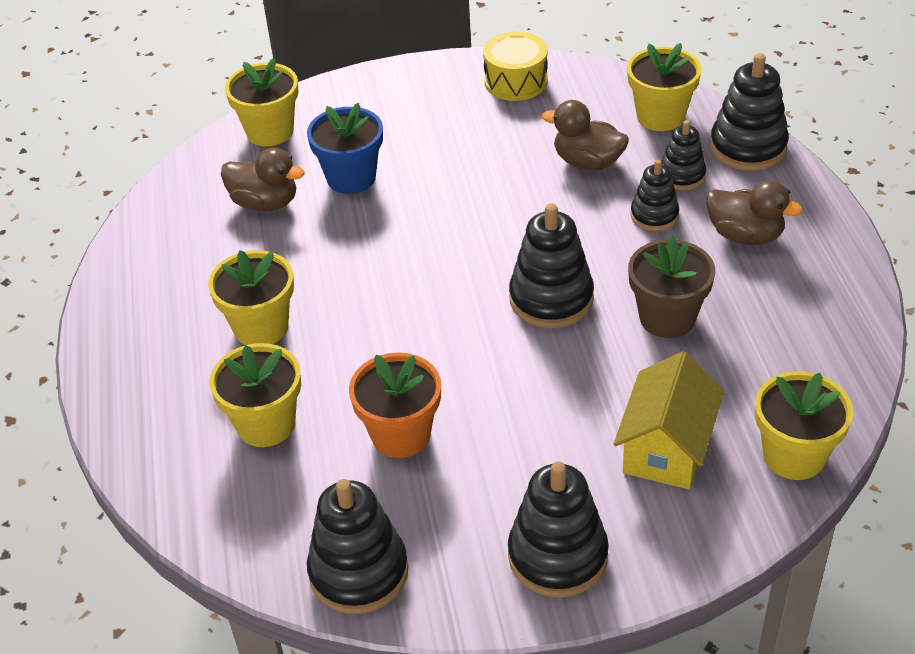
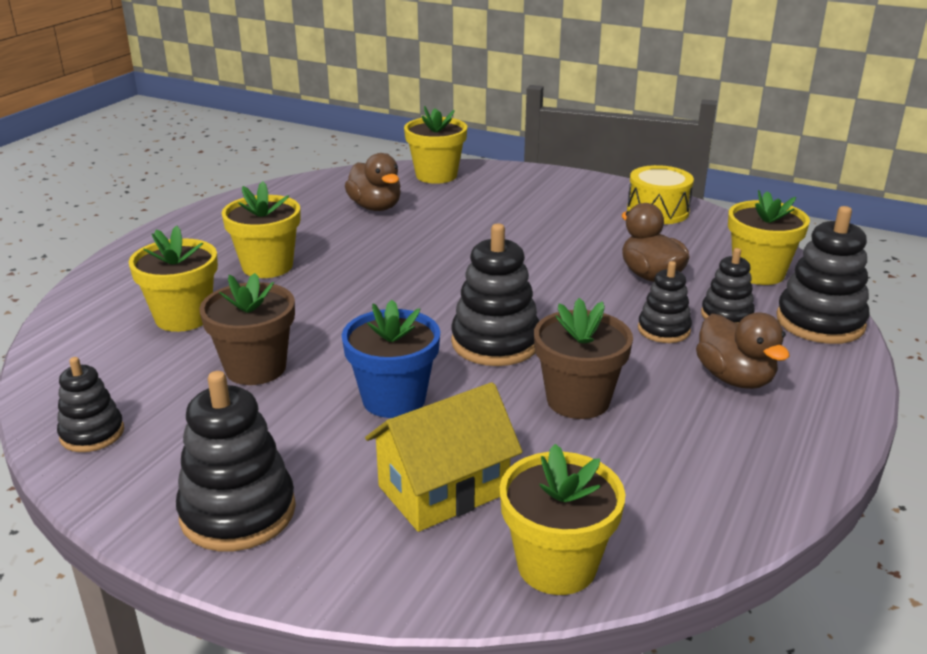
camera: 35 degrees right, 15 degrees down
(351, 178) = (453, 216): blue flower pot -> blue flower pot (394, 399)
(359, 572) = (92, 433): black stacking toy -> black stacking toy, size x0.60
(401, 434) = (255, 368): orange flower pot -> brown flower pot

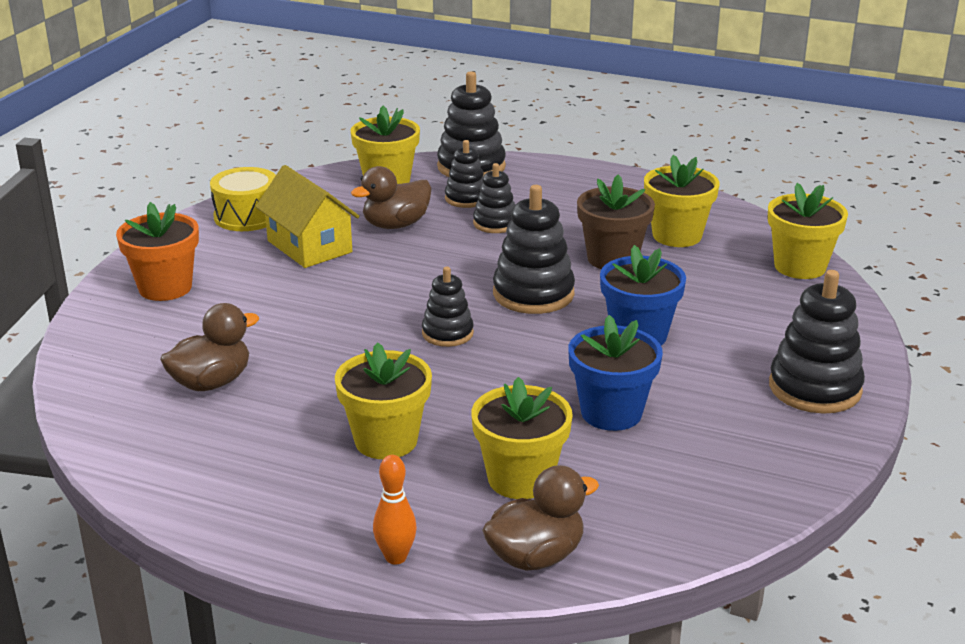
camera: 95 degrees left, 0 degrees up
(92, 433) = (752, 487): black stacking toy -> black stacking toy (447, 333)
(125, 268) = (396, 557): none -> orange bowling pin
(255, 368) = (611, 413): brown flower pot -> blue flower pot
(436, 175) = (109, 346): yellow flower pot -> yellow flower pot (677, 235)
(443, 489) = (746, 307): yellow house -> yellow house (309, 246)
(523, 187) = (165, 287): none -> orange flower pot
(735, 378) = (563, 202): brown duck -> brown duck (536, 556)

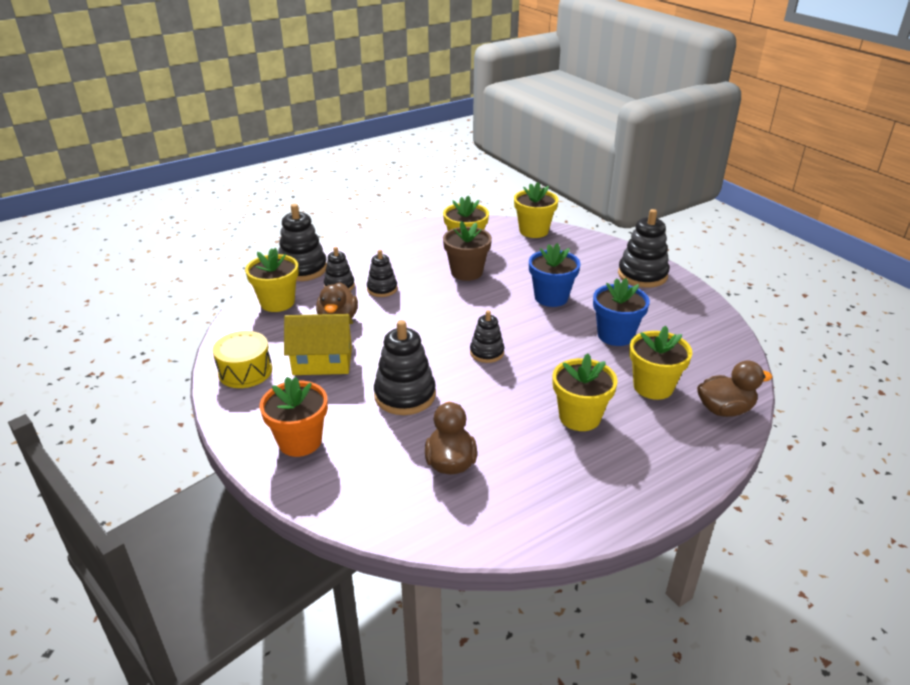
camera: 55 degrees left, 5 degrees up
(396, 557) = (696, 456): orange bowling pin -> none
(533, 294) = (475, 309): black stacking toy -> black stacking toy (405, 395)
(536, 556) = (724, 409): brown duck -> brown duck turned 75 degrees clockwise

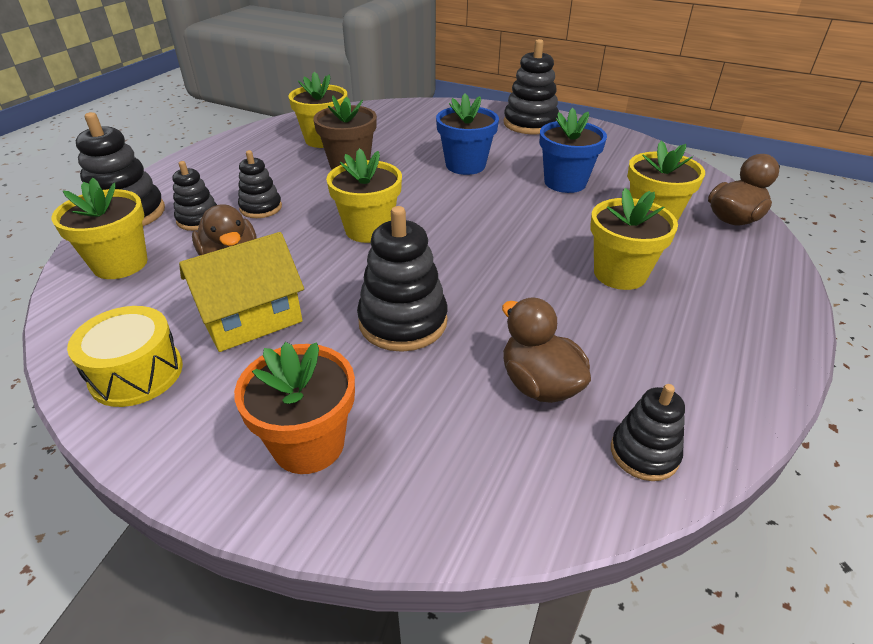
camera: 30 degrees left, 5 degrees up
(487, 352) = (453, 239): black stacking toy -> black stacking toy (644, 453)
(533, 231) = (384, 110): yellow flower pot -> yellow flower pot (368, 229)

